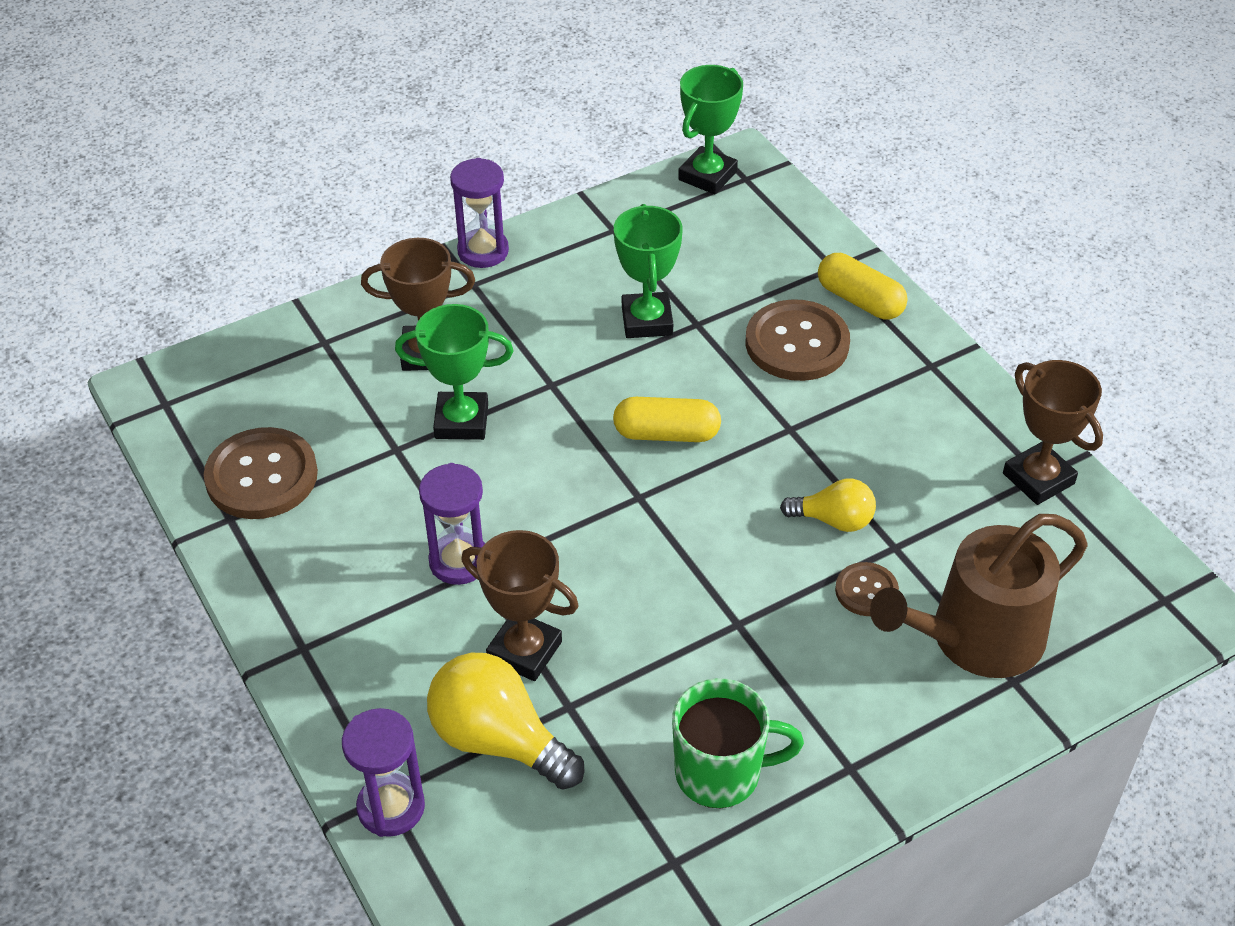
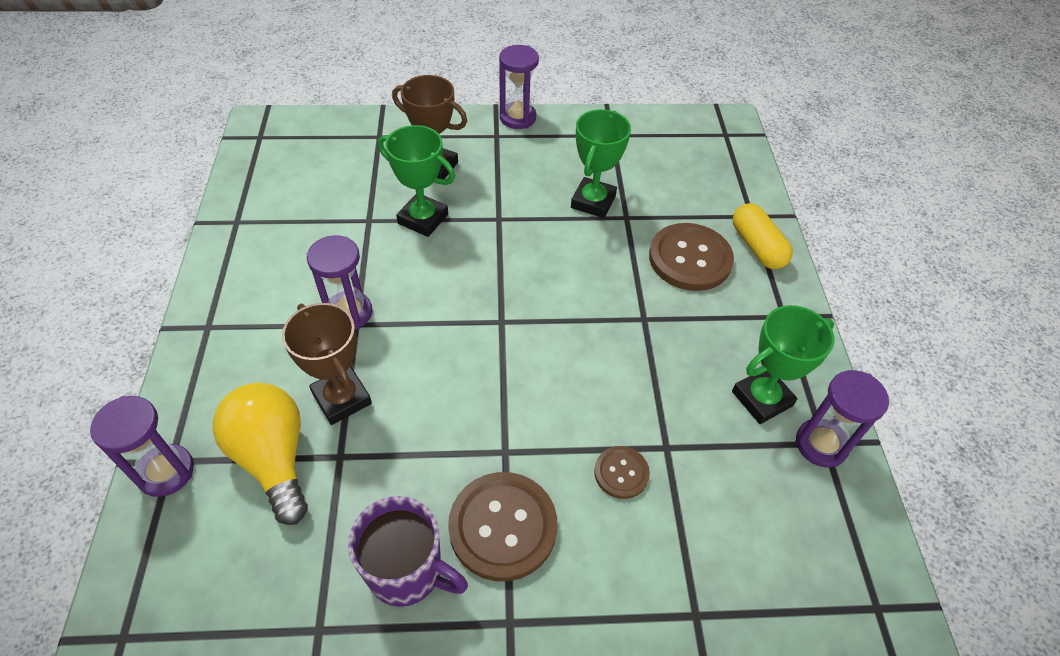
camera: 25 degrees right, 5 degrees up
(261, 476) = (276, 203): brown button -> brown button (503, 527)
(666, 434) = (552, 284): yellow capsule -> none
(707, 176) = (700, 123): green trophy -> green trophy (762, 399)
(721, 773) = (407, 571): green mug -> purple mug
(834, 520) = (632, 403): yellow light bulb -> none
(976, 638) = (686, 559): brown watering can -> none
(1038, 478) = (821, 444): brown trophy -> purple hourglass

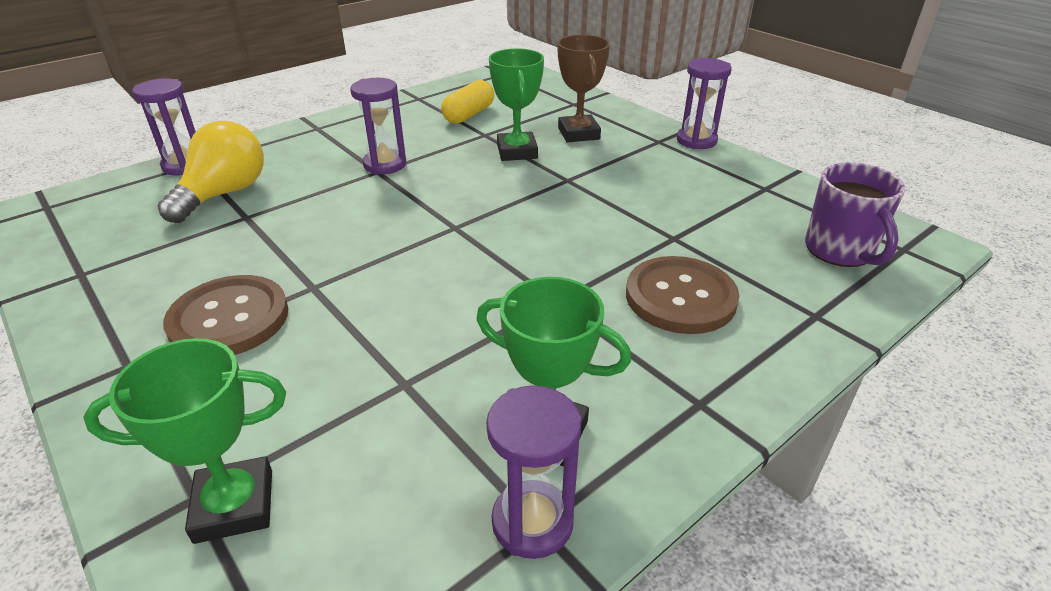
camera: 55 degrees right, 15 degrees down
(342, 398) = (300, 195): brown trophy -> none
(407, 571) = (154, 290): purple mug -> purple mug (840, 251)
(593, 202) = (662, 213): green trophy -> green trophy (234, 505)
(621, 473) = (344, 365): brown button -> none
(757, 247) = (775, 338): yellow capsule -> yellow capsule (469, 115)

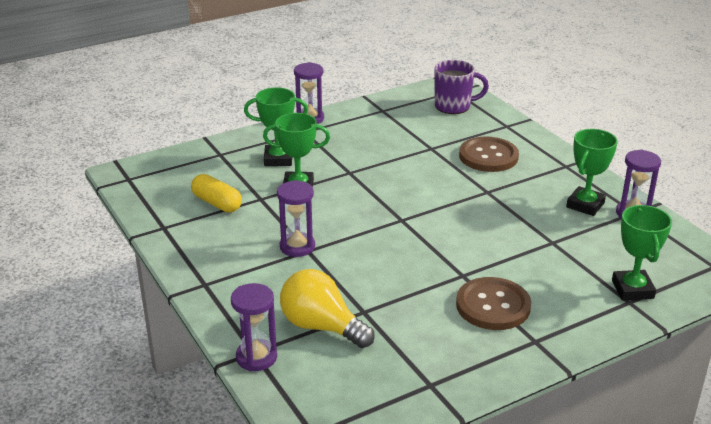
camera: 80 degrees left, 5 degrees down
(578, 134) = (278, 159): brown trophy -> green trophy

